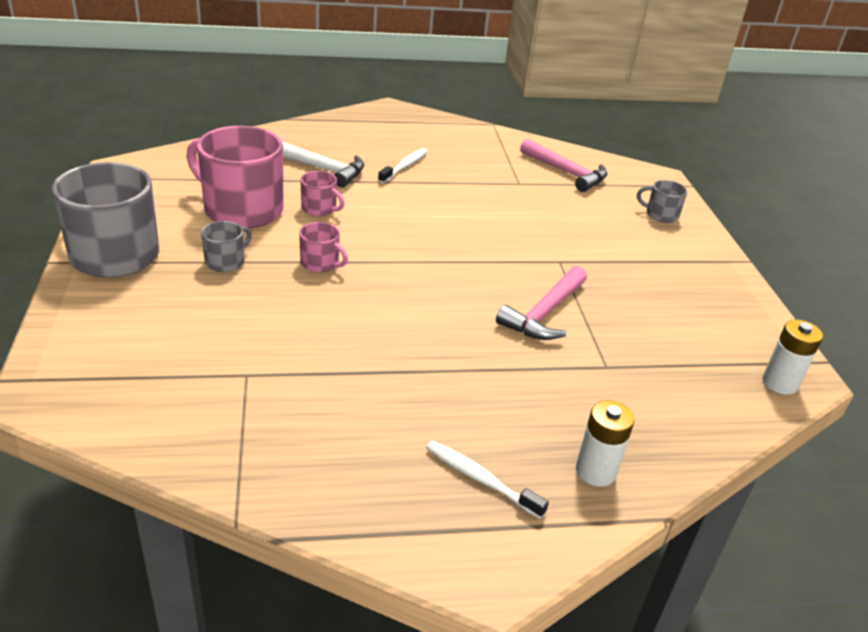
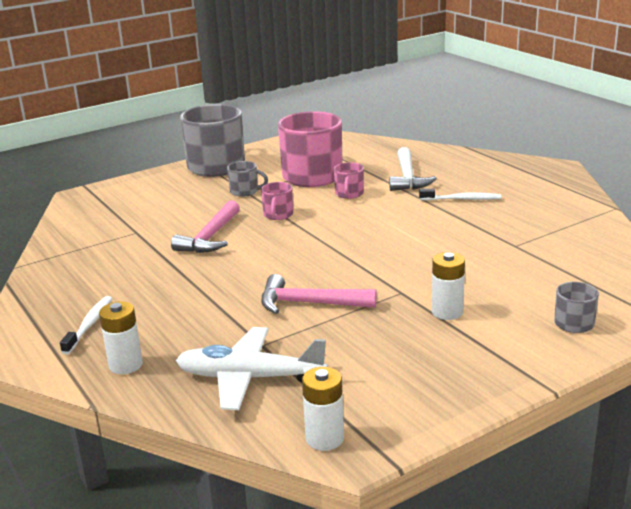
camera: 70 degrees right, 10 degrees down
(566, 172) = (578, 259): pink hammer -> pink hammer (210, 237)
(610, 254) = (447, 312): none -> white battery
(666, 393) = (249, 378): none -> white plane

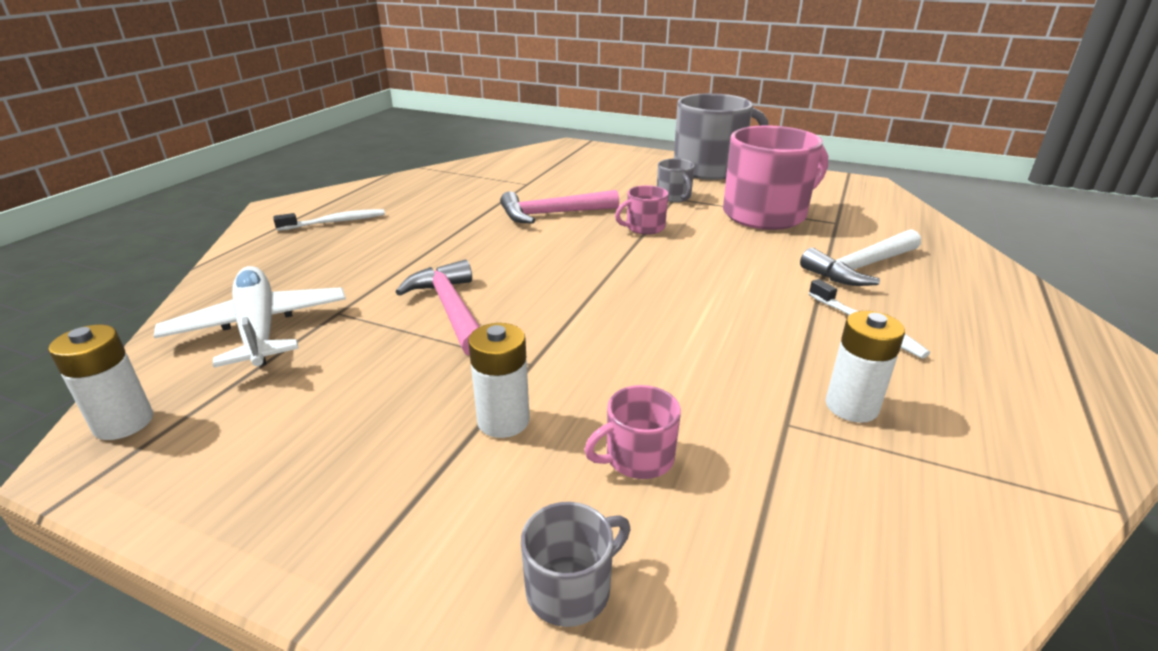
camera: 55 degrees right, 5 degrees up
(125, 365) = (266, 259): white battery -> white battery (851, 406)
(349, 194) = (754, 247): pink mug -> pink mug (638, 457)

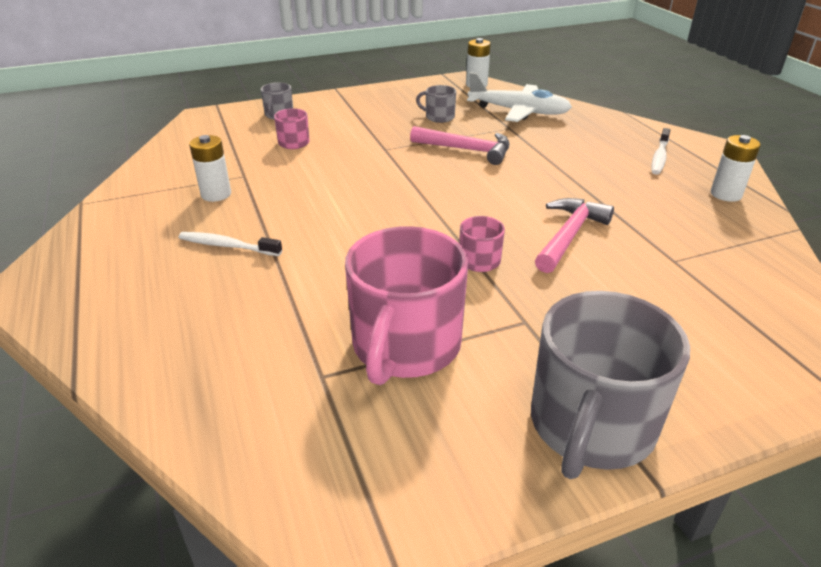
camera: 135 degrees right, 5 degrees up
(503, 421) = (360, 131): white battery -> white battery (726, 194)
(674, 197) = (528, 322): grey mug -> grey mug (439, 117)
(861, 267) = (258, 307): white hammer -> none

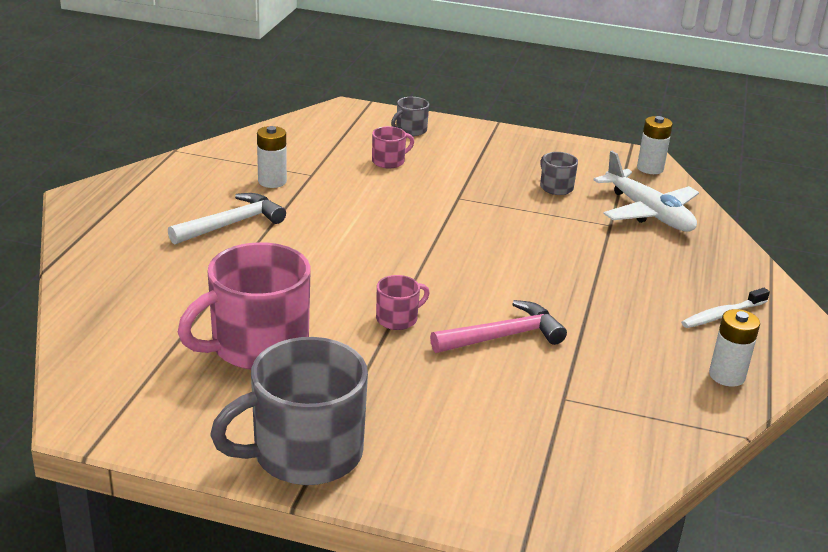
camera: 35 degrees right, 5 degrees down
(227, 246) = (231, 224): white toothbrush -> white hammer
(466, 150) = (532, 228): pink hammer -> none

